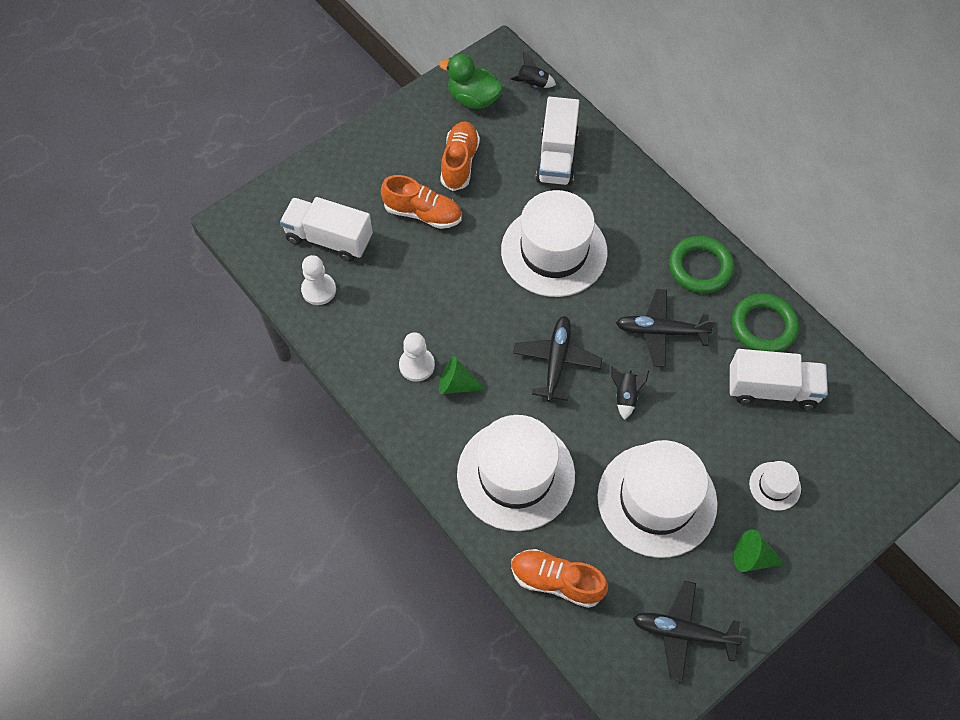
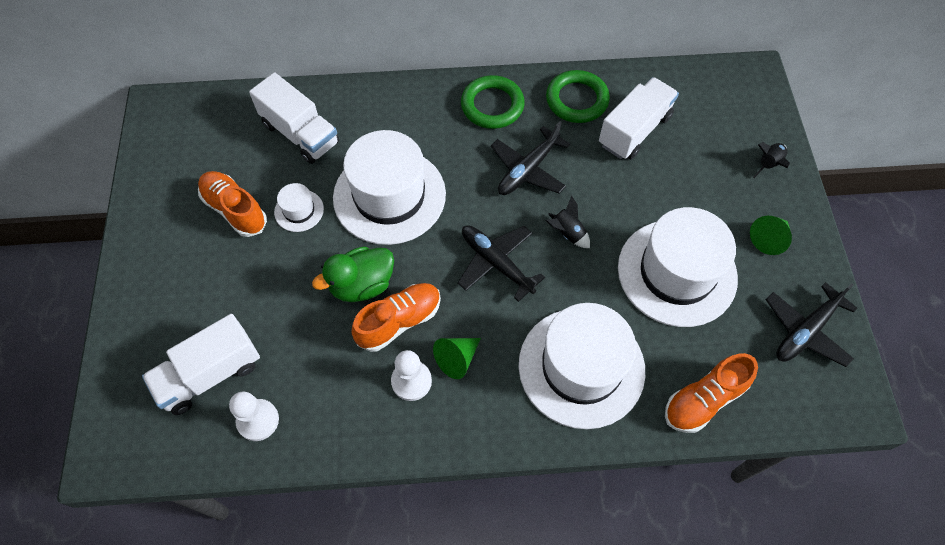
camera: 55 degrees left, 0 degrees up
(423, 213) = (259, 274): orange shoe -> orange shoe (399, 321)
(473, 99) = (180, 157): green duck -> green duck (362, 285)
(532, 84) = (212, 104): black rocket -> black rocket (768, 164)
(774, 486) = (717, 183): white hat -> white hat (299, 210)

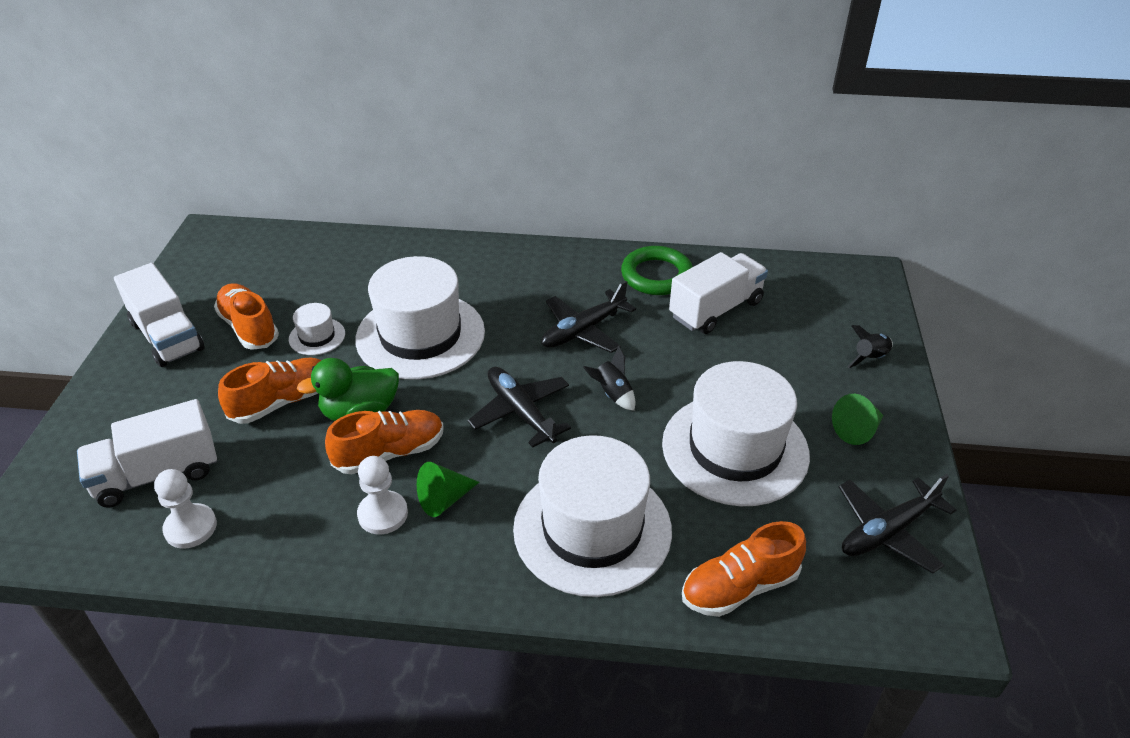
camera: 10 degrees right, 20 degrees down
(291, 284) = (282, 401): none -> orange shoe
(300, 134) = (345, 271): white truck -> white truck (167, 336)
(492, 105) = (560, 270): green ring -> none

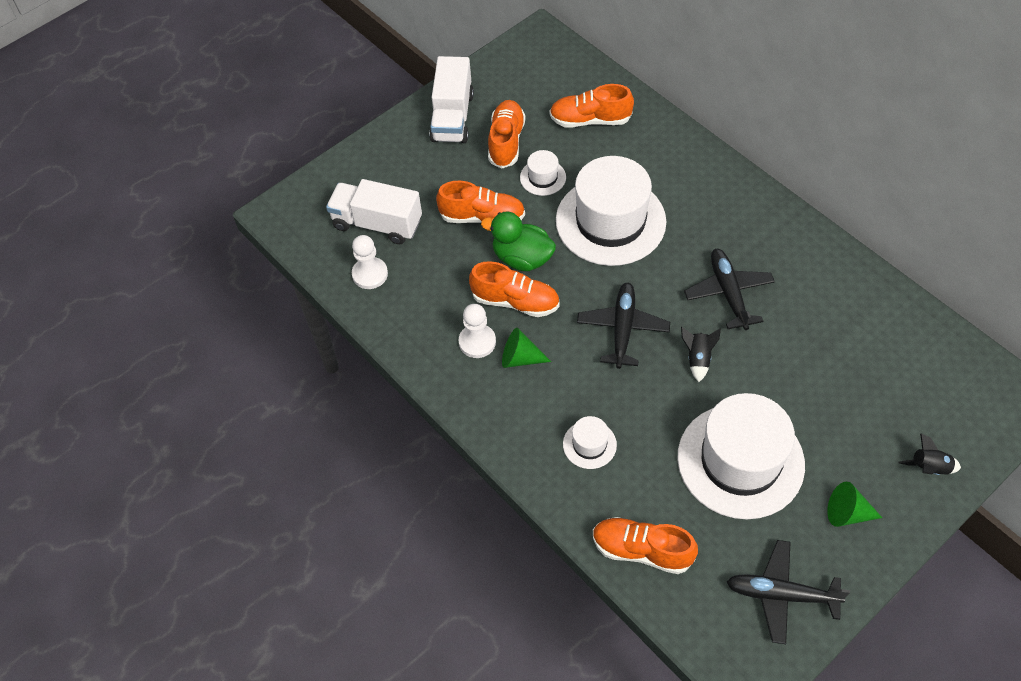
camera: 45 degrees right, 15 degrees up
(322, 271) = (590, 120): none -> orange shoe
(583, 330) = (728, 293): black plane -> black plane turned 75 degrees clockwise
(592, 529) = (589, 444): white hat -> white hat, size x0.43
(656, 275) = (835, 281): green ring -> none
(716, 309) = (850, 342): white truck -> none

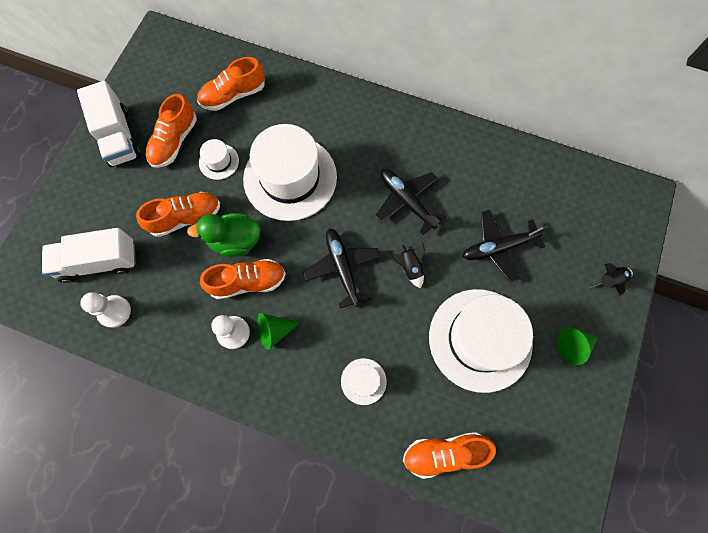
camera: 30 degrees left, 15 degrees up
(506, 141) = (174, 141): orange shoe -> orange shoe turned 135 degrees counterclockwise
(781, 595) = (559, 437): black plane -> black plane (498, 247)

